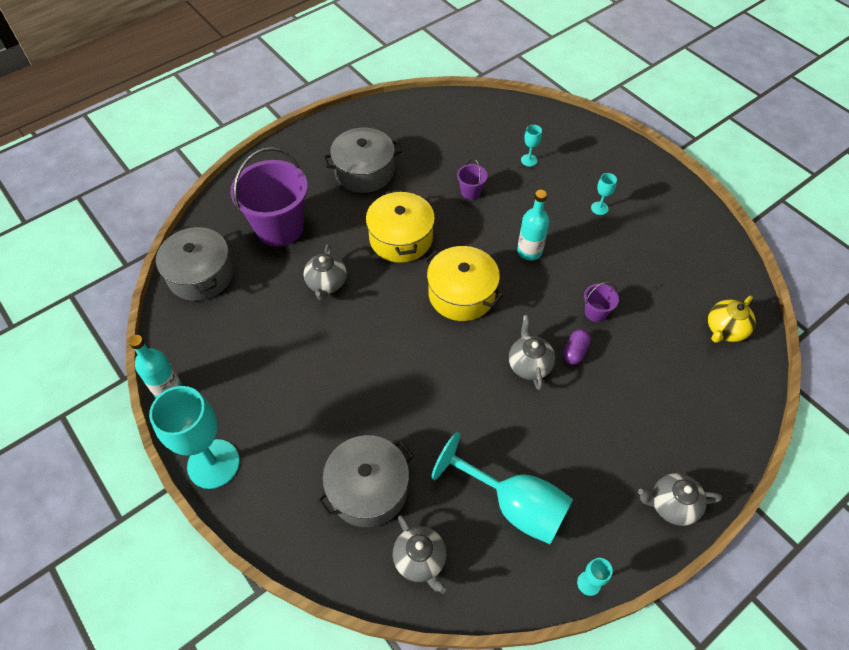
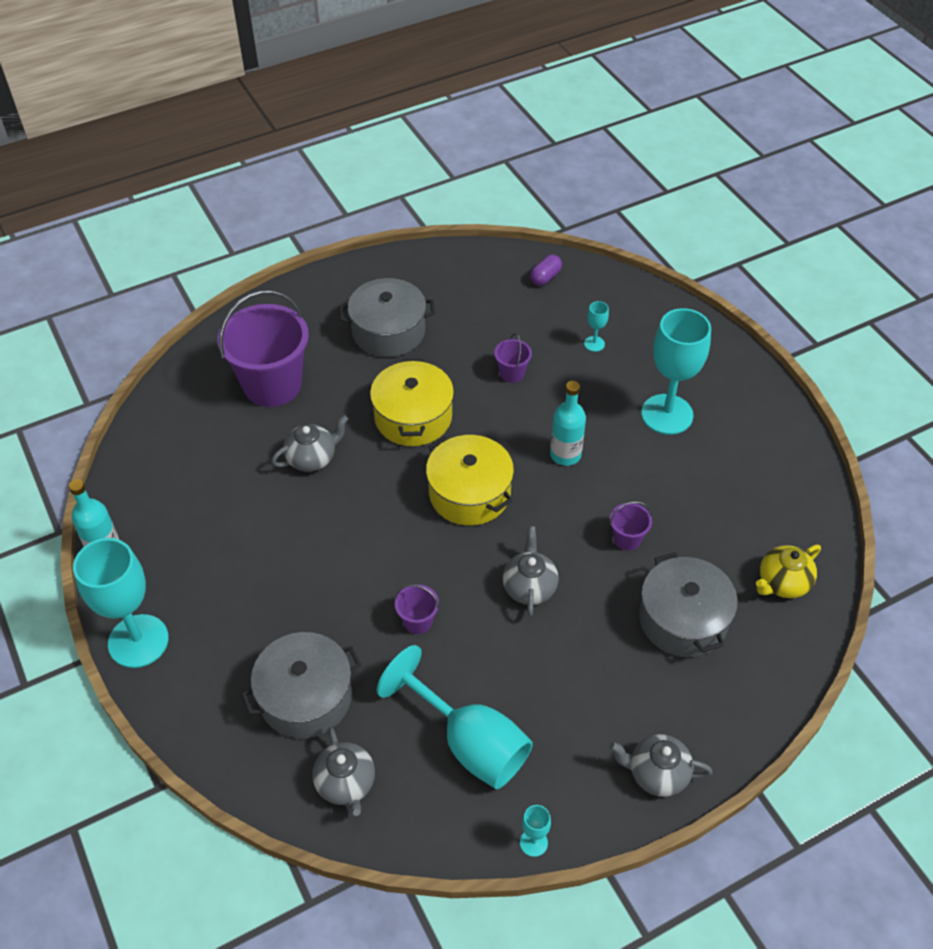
camera: 10 degrees right, 5 degrees down
(201, 275) = (169, 427): grey pot -> grey pot (683, 619)
(326, 284) = (312, 458): grey teapot -> grey teapot turned 135 degrees counterclockwise
(446, 407) = (418, 621): none -> purple bucket
(575, 352) = (588, 581): purple capsule -> purple capsule (545, 277)
(599, 208) = (667, 414): turquoise goblet -> turquoise goblet, size x2.38

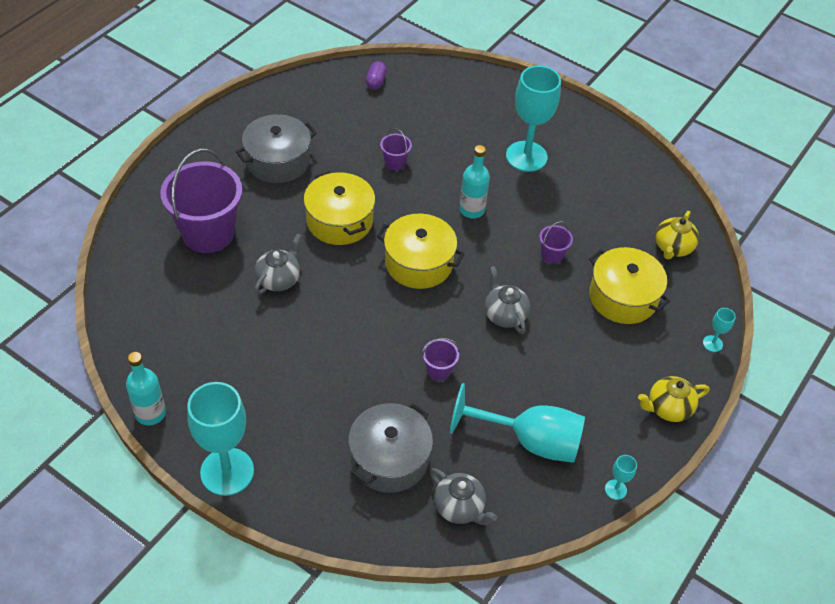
camera: 30 degrees left, 0 degrees up
(594, 344) = (443, 121): turquoise goblet -> turquoise goblet (712, 343)
(656, 774) = (668, 408): grey teapot -> yellow teapot
(683, 619) = (623, 297): grey pot -> yellow pot

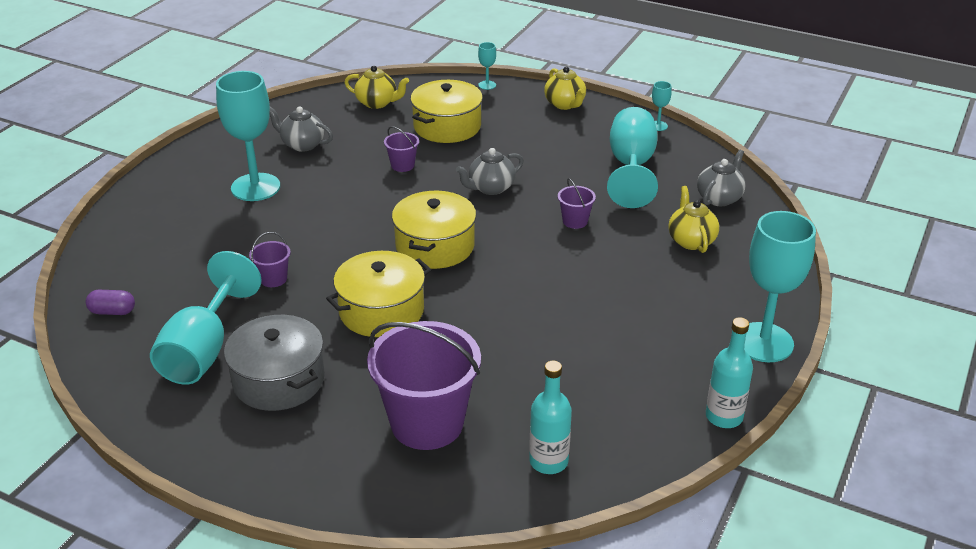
camera: 95 degrees left, 15 degrees down
(279, 279) = (489, 346): grey teapot -> grey teapot (302, 145)
(320, 125) = (203, 350): none -> turquoise goblet
(389, 458) = (691, 240): grey pot -> yellow teapot
(471, 210) = (346, 217): turquoise bottle -> turquoise bottle (548, 461)

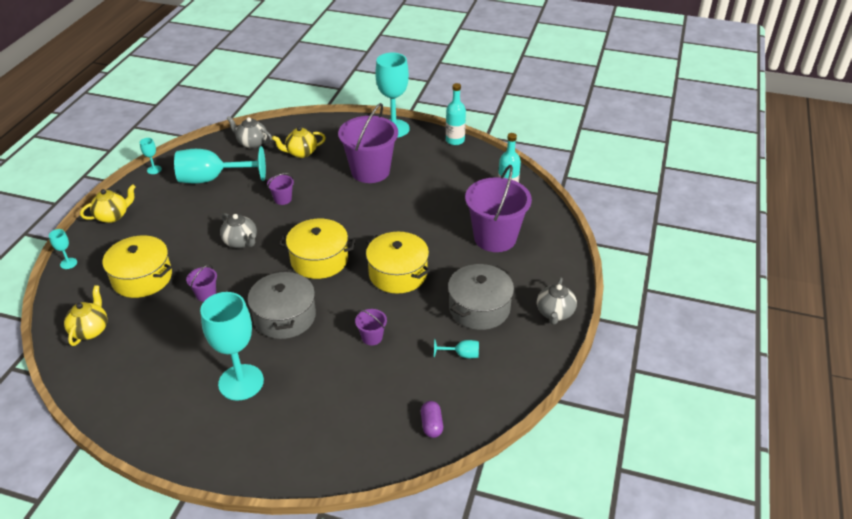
camera: 100 degrees left, 5 degrees up
(203, 350) = (461, 354): turquoise goblet -> turquoise goblet, size x0.42
(302, 145) = (166, 367): grey teapot -> grey teapot (555, 313)
(341, 217) = (284, 316): none -> grey pot
(634, 305) = (370, 171): none -> purple bucket

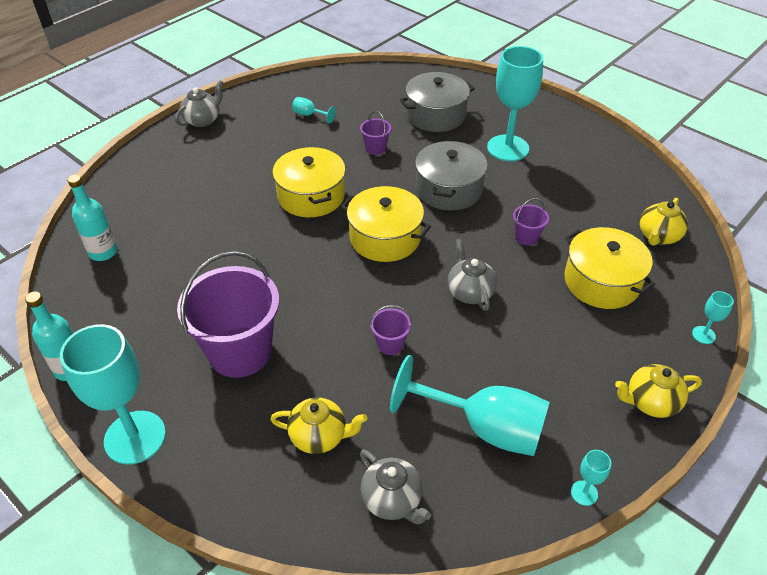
camera: 155 degrees left, 5 degrees up
(431, 425) = (368, 83): purple capsule -> none
(479, 308) = (262, 142): grey pot -> grey pot (436, 115)
(495, 238) = (179, 201): purple bucket -> none

